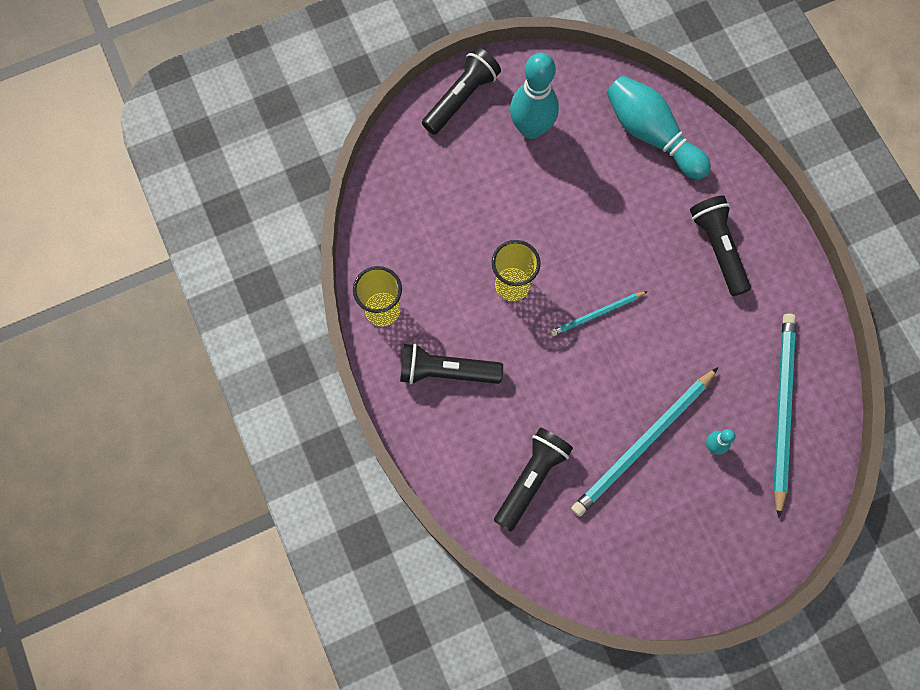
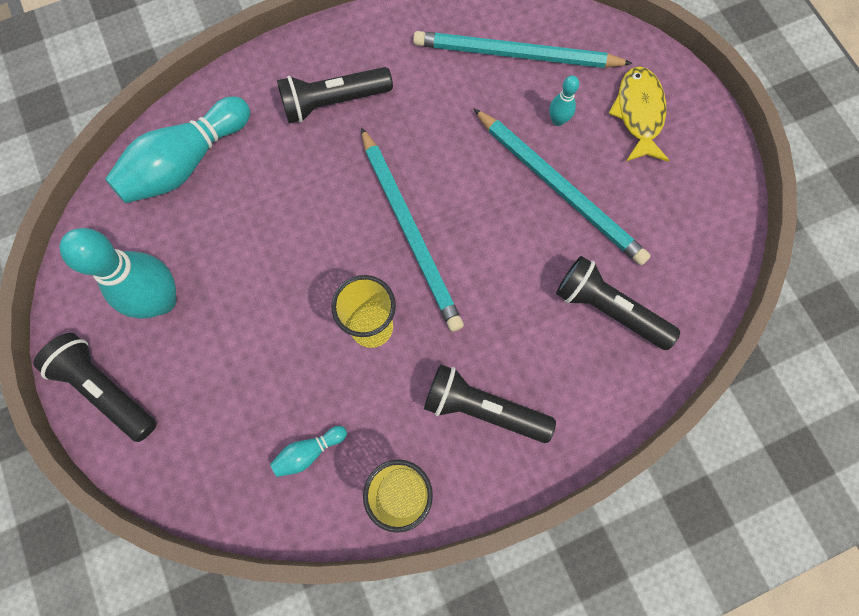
camera: 90 degrees left, 0 degrees up
(413, 242) = (309, 452): none -> turquoise bowling pin
(446, 371) = (482, 408): black flashlight -> black flashlight turned 105 degrees clockwise
(596, 314) = (410, 231): turquoise pencil -> turquoise pencil, size x1.88
(726, 523) = (638, 113): none -> yellow fish

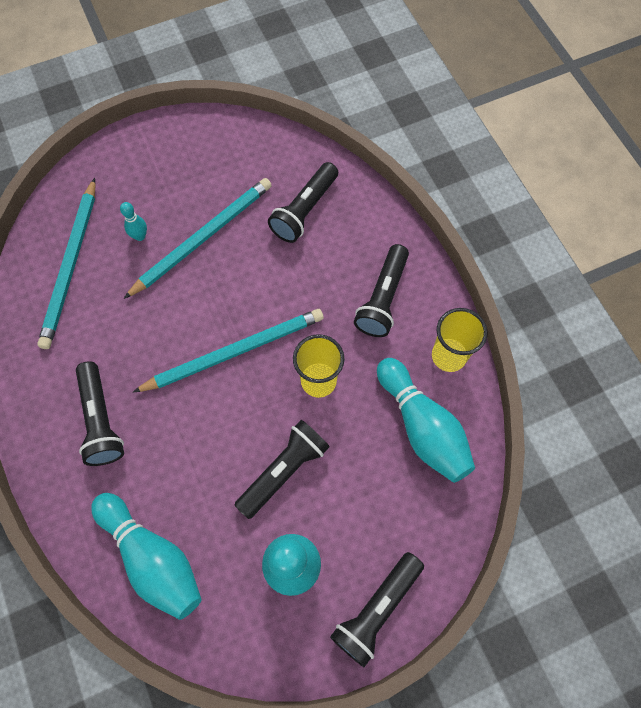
camera: 90 degrees left, 5 degrees down
(266, 289) = (284, 470): none -> black flashlight
(309, 452) = (422, 427): turquoise bowling pin -> turquoise bowling pin, size x2.20
(638, 113) = (140, 178): yellow fish -> none

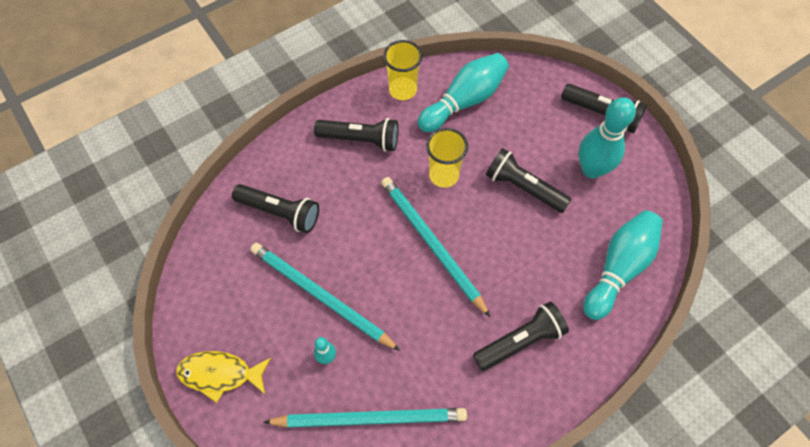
camera: 100 degrees left, 5 degrees down
(150, 150) = (220, 374): none -> yellow fish

